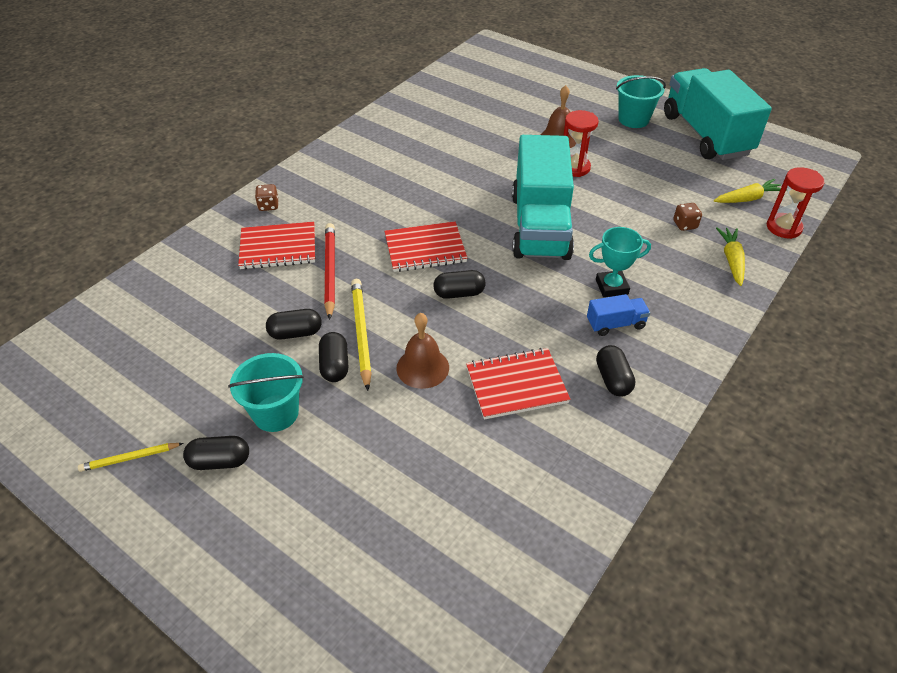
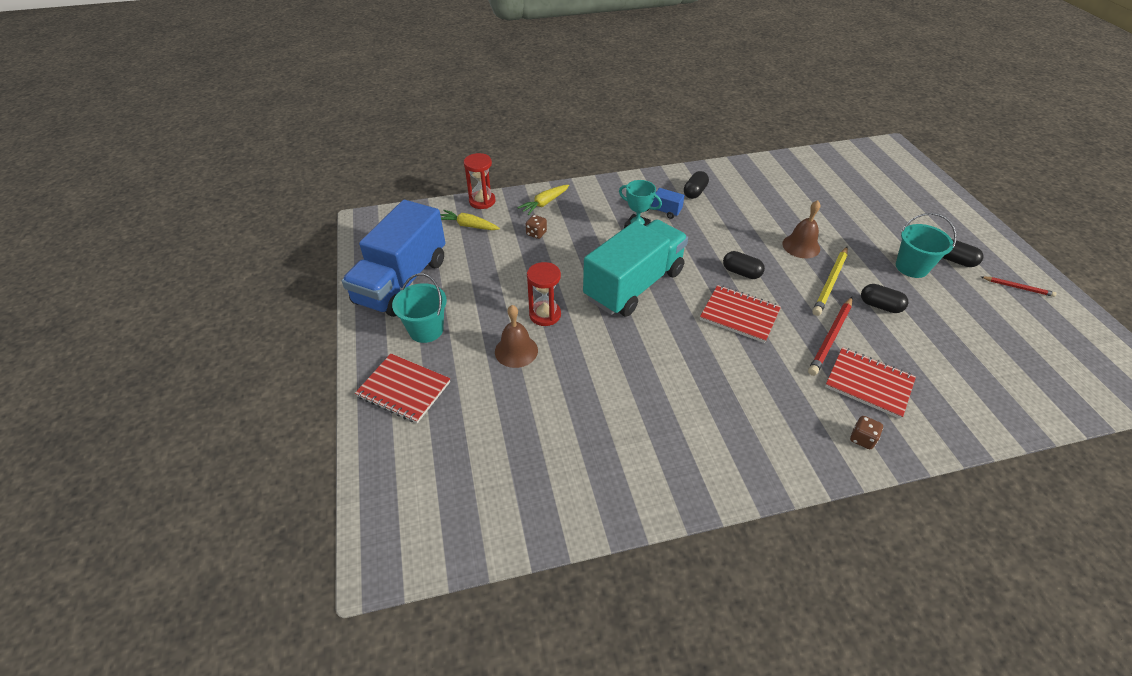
camera: 140 degrees left, 0 degrees up
(130, 458) = (1017, 287): yellow pencil -> red pencil
(335, 365) = (859, 273): black capsule -> none
(516, 385) = (751, 214): red notebook -> red notebook (404, 389)
(705, 135) = (402, 281): turquoise truck -> blue truck

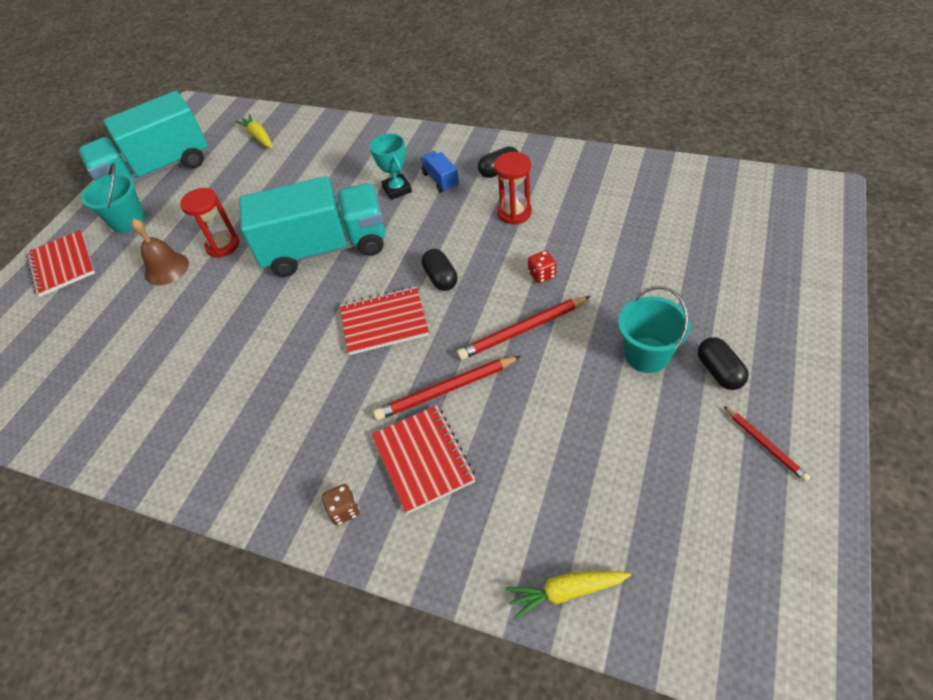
camera: 40 degrees right, 5 degrees up
(402, 281) = (158, 171): blue truck -> turquoise truck
(482, 201) = (295, 116): red hourglass -> red hourglass (514, 213)
(536, 233) = (303, 164): brown dice -> none
(544, 203) = (343, 136): yellow carrot -> yellow carrot (565, 592)
(739, 315) = (384, 322): red notebook -> red notebook turned 75 degrees counterclockwise
(801, 246) = (542, 275): brown bell -> red dice
(830, 283) = (522, 330): yellow pencil -> red pencil
(880, 306) = (546, 382): black capsule -> none

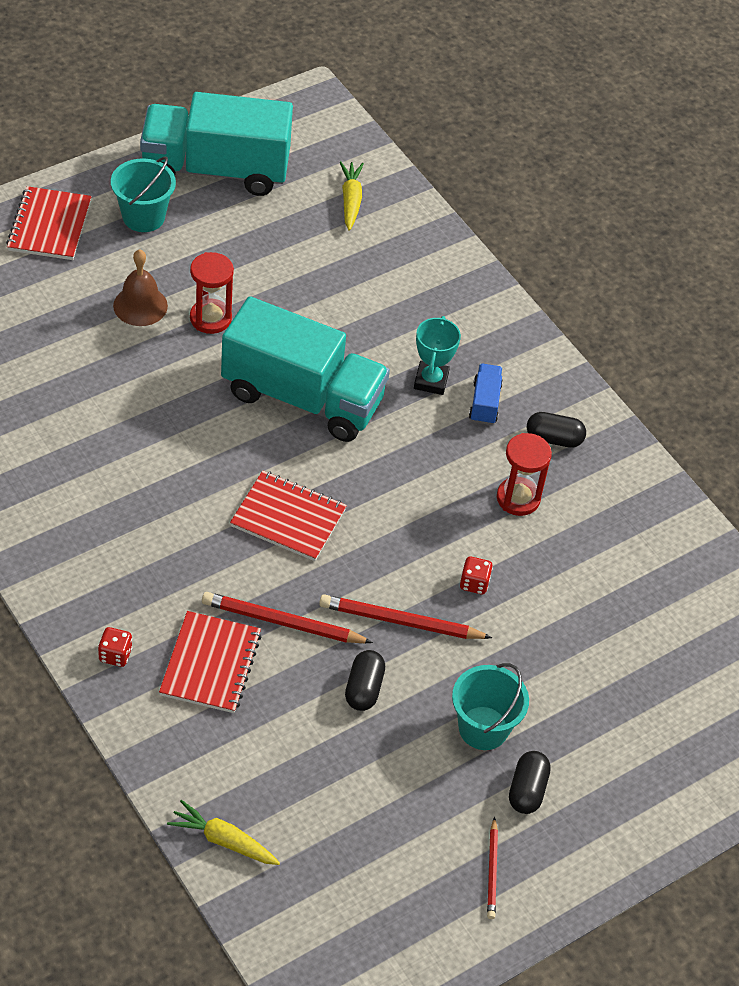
camera: 25 degrees right, 0 degrees up
(344, 510) = (115, 655): brown dice -> red dice
(441, 278) = (379, 513): black capsule -> black capsule (364, 688)

